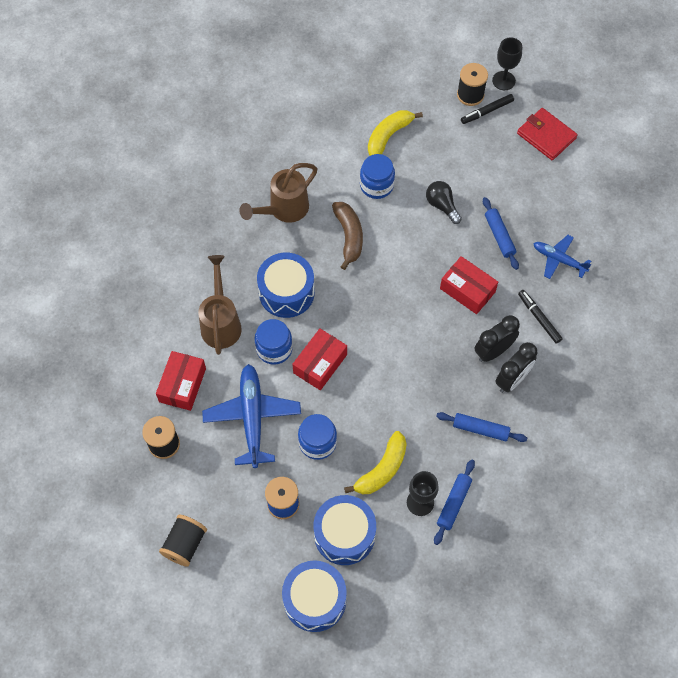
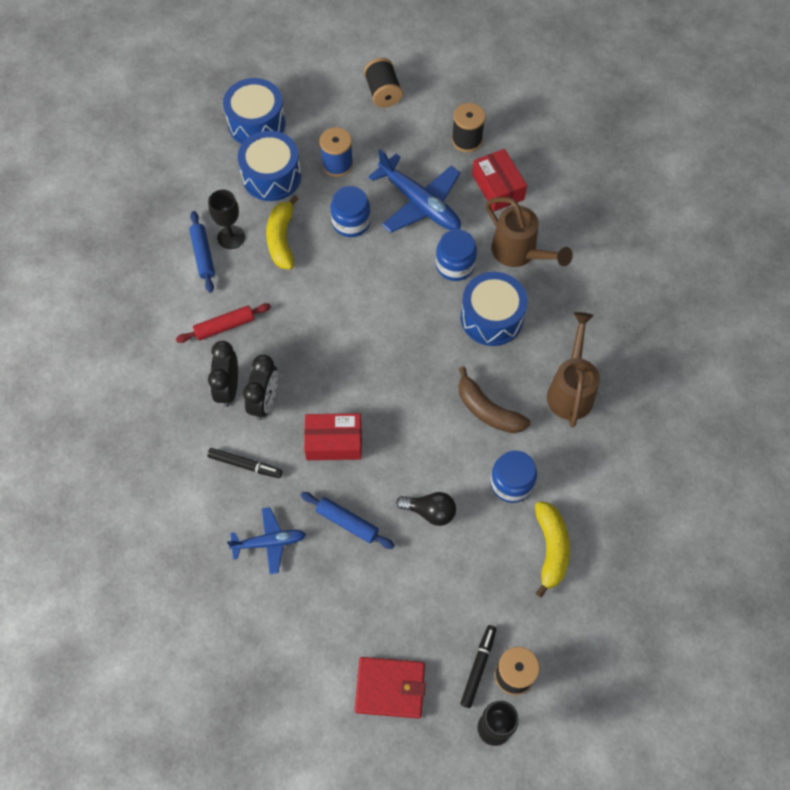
camera: 140 degrees right, 0 degrees up
(320, 364) = (406, 281): red box -> none
(480, 429) = (224, 326): blue rolling pin -> red rolling pin

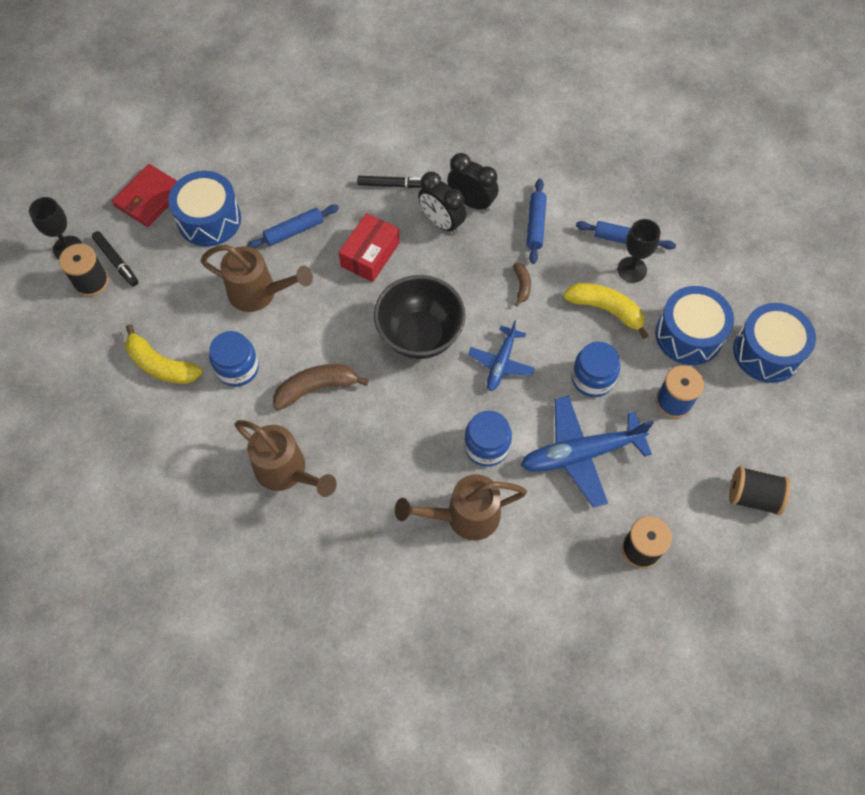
camera: 120 degrees right, 0 degrees up
(224, 326) = (536, 225): red rolling pin -> blue rolling pin
(245, 465) = (393, 185): black marker -> black marker turned 135 degrees counterclockwise
(269, 542) = (317, 173): blue plane -> blue plane (501, 363)
(295, 308) = (522, 286): none -> brown banana
(389, 359) = (420, 335): none -> black bowl
(430, 511) = (259, 293): black light bulb -> brown watering can
(491, 318) = (407, 446): blue drum -> blue drum (209, 219)
(498, 187) = (559, 544): red box -> none

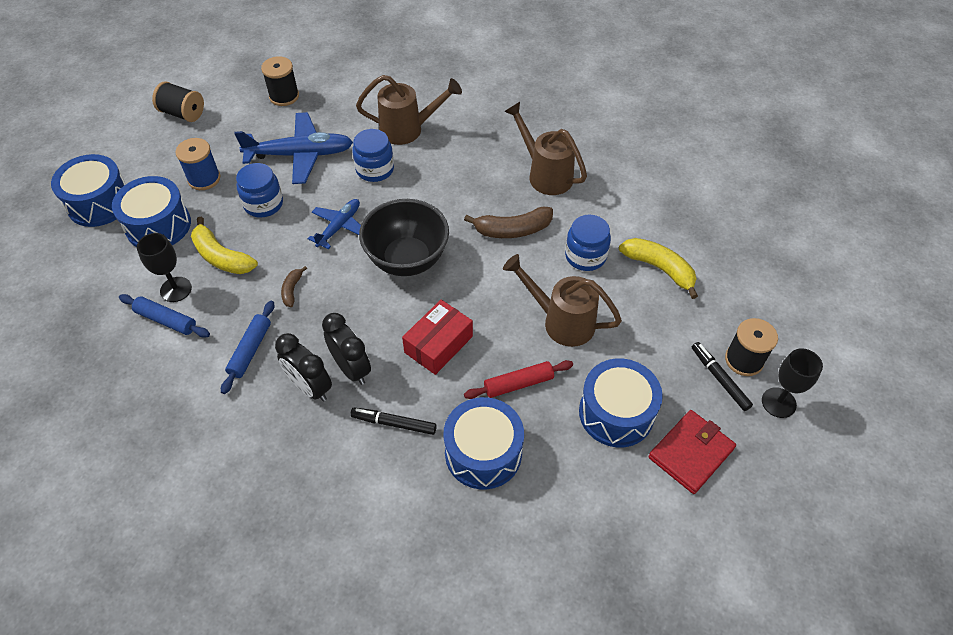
camera: 170 degrees left, 10 degrees down
(294, 231) = (518, 383): blue rolling pin -> red rolling pin
(317, 174) = (483, 453): none -> blue drum

